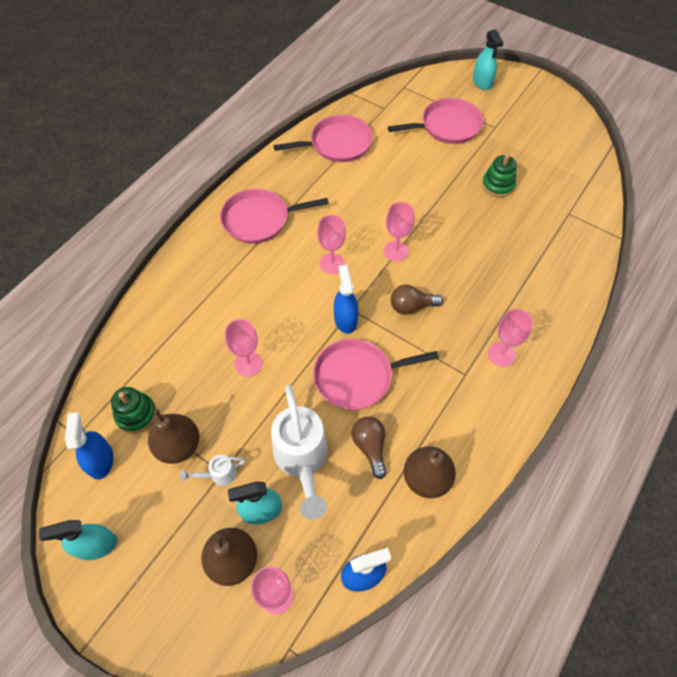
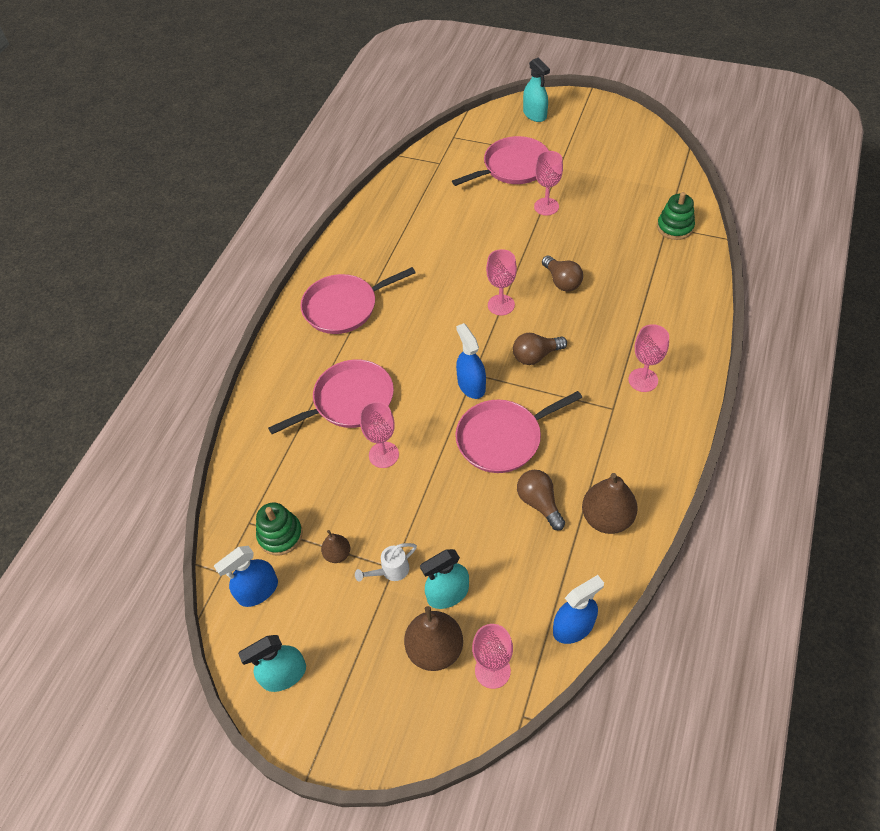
camera: 10 degrees left, 5 degrees down
(100, 460) = (258, 590): blue spray bottle -> blue spray bottle turned 105 degrees counterclockwise
(178, 446) = (337, 554): brown pear -> brown pear, size x0.54
(302, 460) = (474, 534): white watering can -> none
(332, 263) = (437, 333): pink goblet -> pink goblet (546, 206)
(337, 144) = (402, 210): pink pan -> pink pan (349, 401)
(457, 242) = (562, 281): none -> brown light bulb
(498, 185) = (585, 215): green stacking toy -> green stacking toy (675, 227)

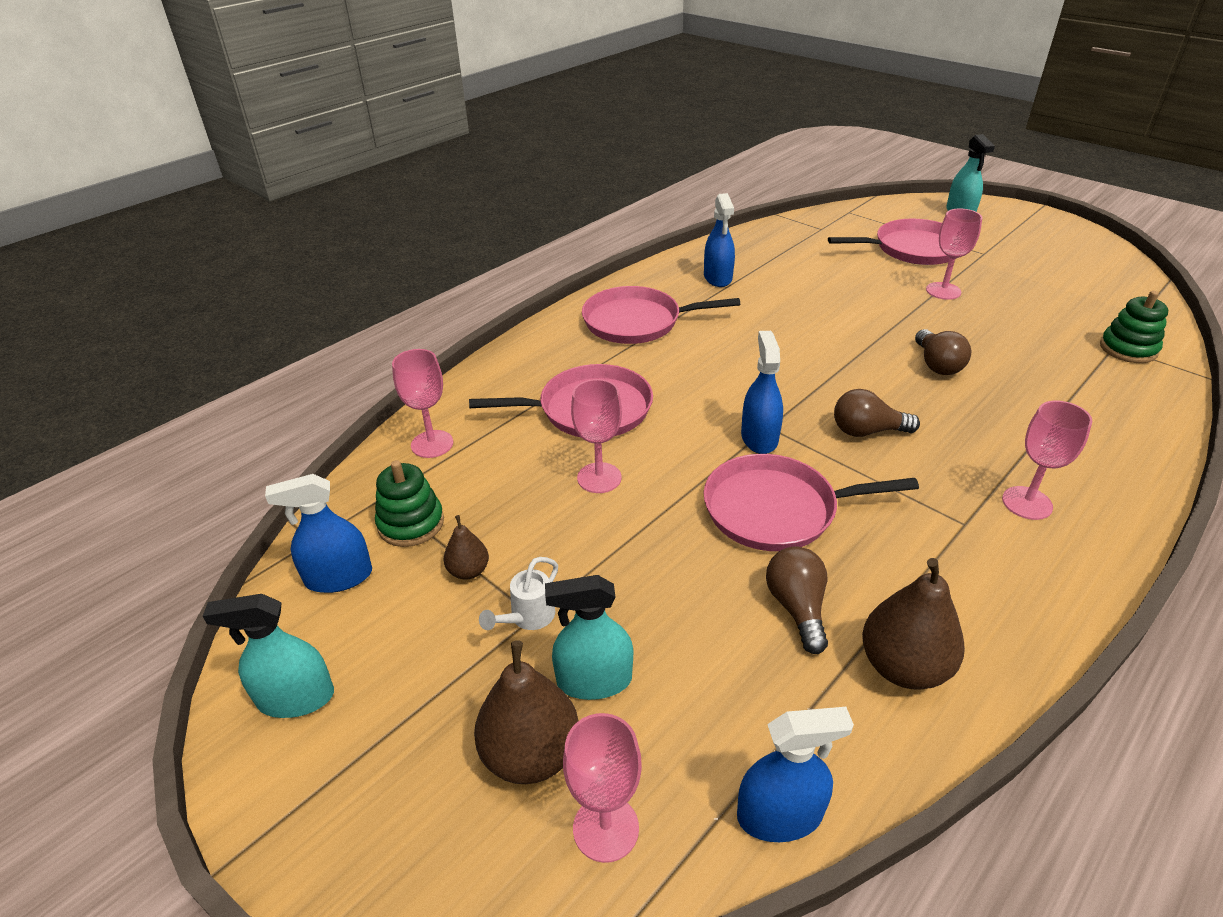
camera: 20 degrees right, 15 degrees down
(383, 242) = (717, 278): none -> blue spray bottle
(390, 571) = (527, 618): white watering can -> white watering can turned 45 degrees counterclockwise
(501, 305) = (840, 367): pink goblet -> pink goblet (432, 444)

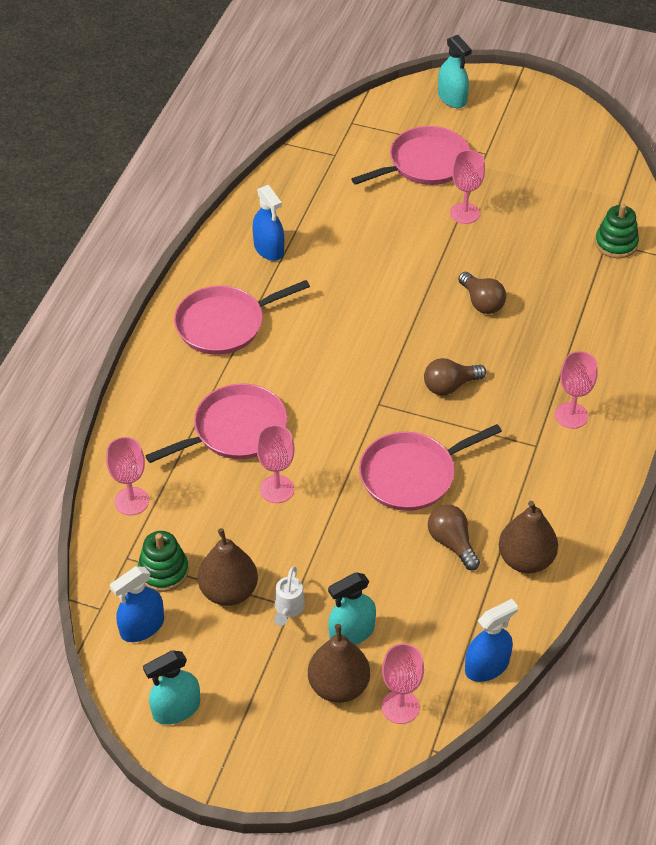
camera: 25 degrees left, 10 degrees up
(468, 571) = (229, 591): brown pear -> brown pear, size x1.87
(759, 438) = (376, 416): blue spray bottle -> none

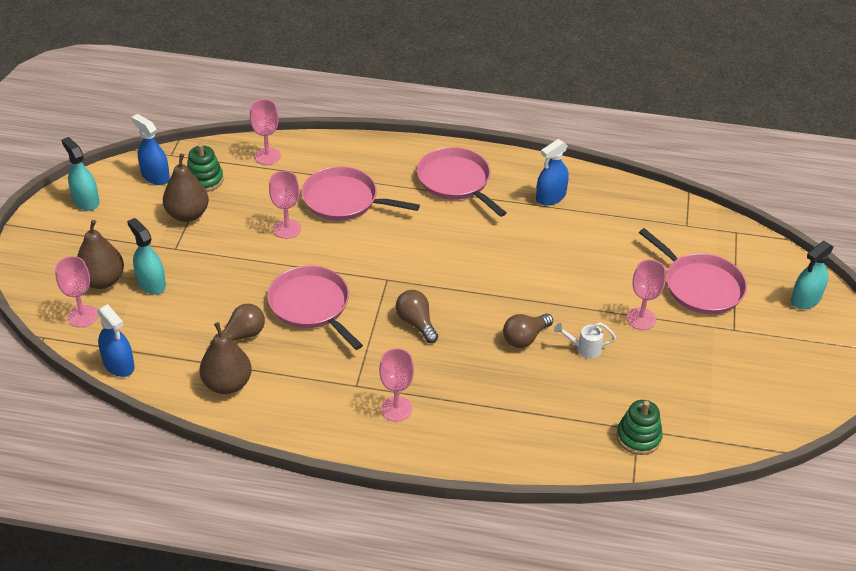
camera: 80 degrees right, 5 degrees down
(235, 430) = (344, 200): pink pan -> pink pan turned 150 degrees clockwise
(288, 609) = (172, 247): white watering can -> white watering can (584, 348)

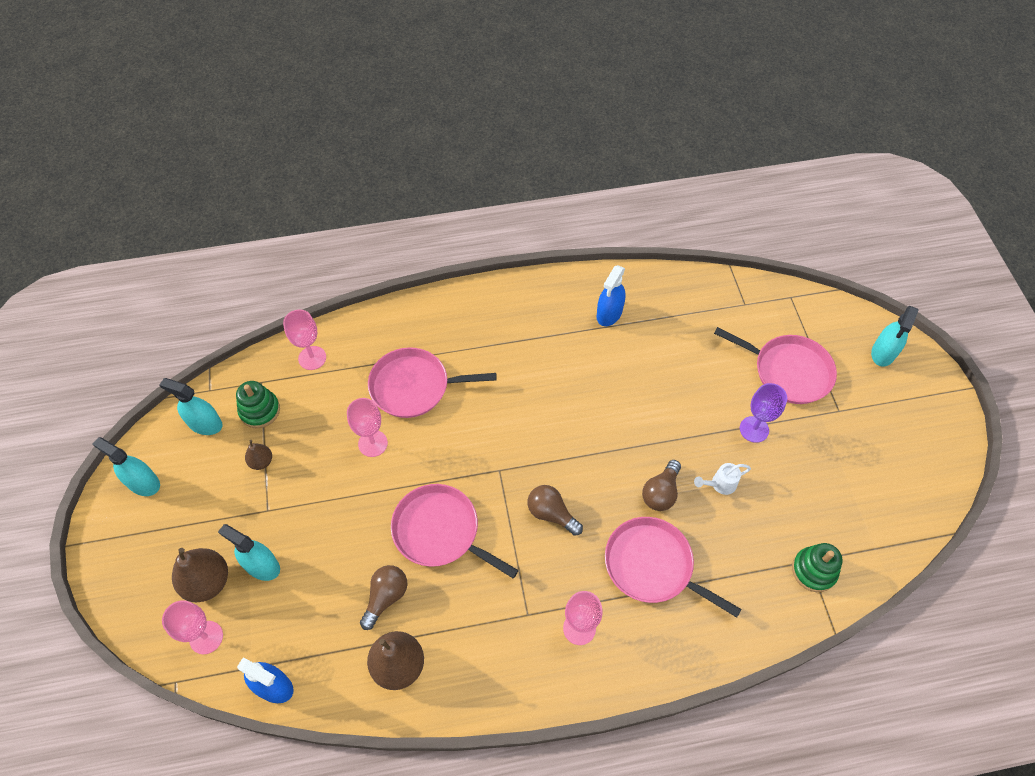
camera: 20 degrees left, 15 degrees up
(155, 176) = (205, 424): blue spray bottle -> turquoise spray bottle
(187, 214) = (261, 461): brown pear -> brown pear, size x0.54
(456, 181) = (513, 325): pink pan -> pink pan (652, 566)
(641, 319) = (754, 429): pink goblet -> purple goblet

